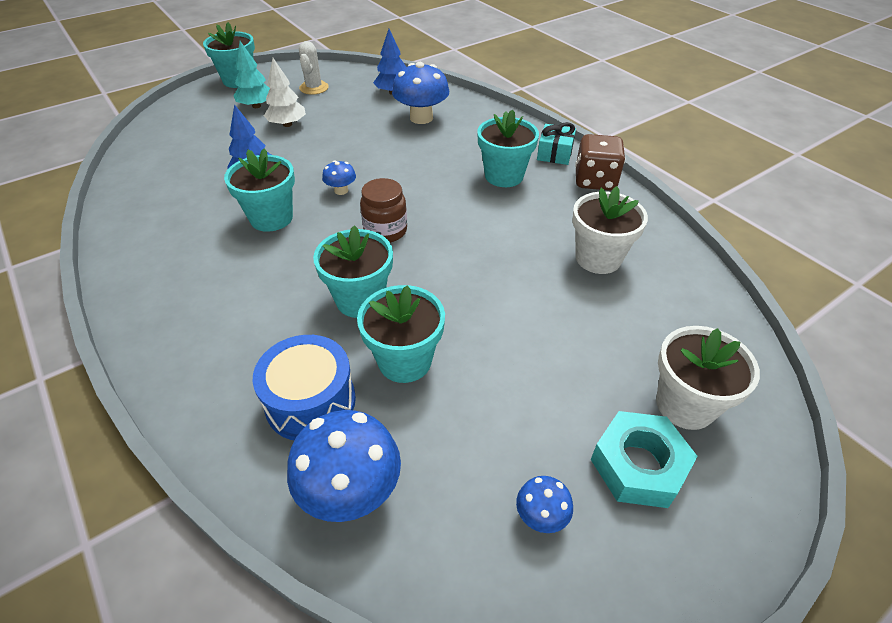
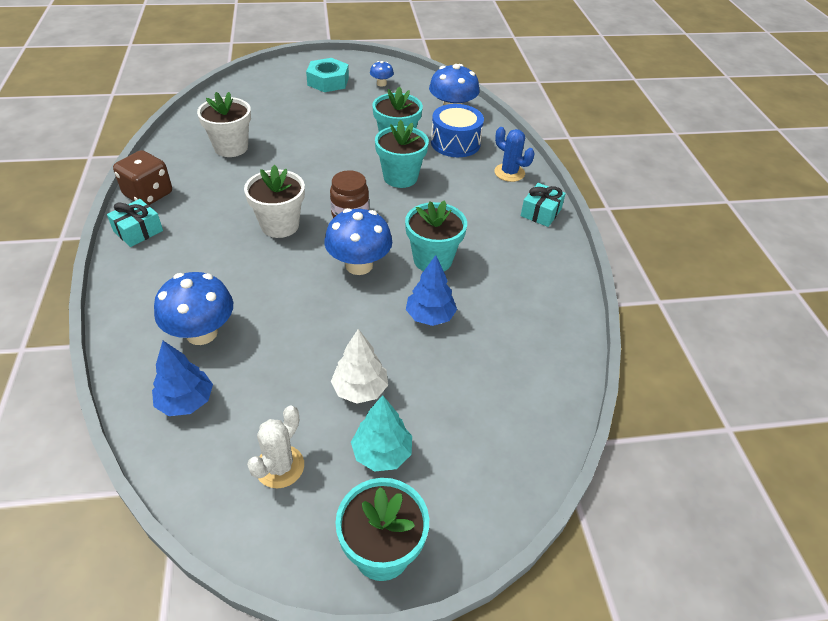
camera: 155 degrees left, 0 degrees up
(149, 319) = (541, 213): none -> turquoise gift
(203, 373) = (509, 173): none -> blue cactus
(341, 190) = (359, 265): blue mushroom -> blue mushroom, size x1.98
(504, 176) = (210, 226): turquoise flower pot -> none
(685, 405) = (283, 87): white flower pot -> white flower pot (280, 225)

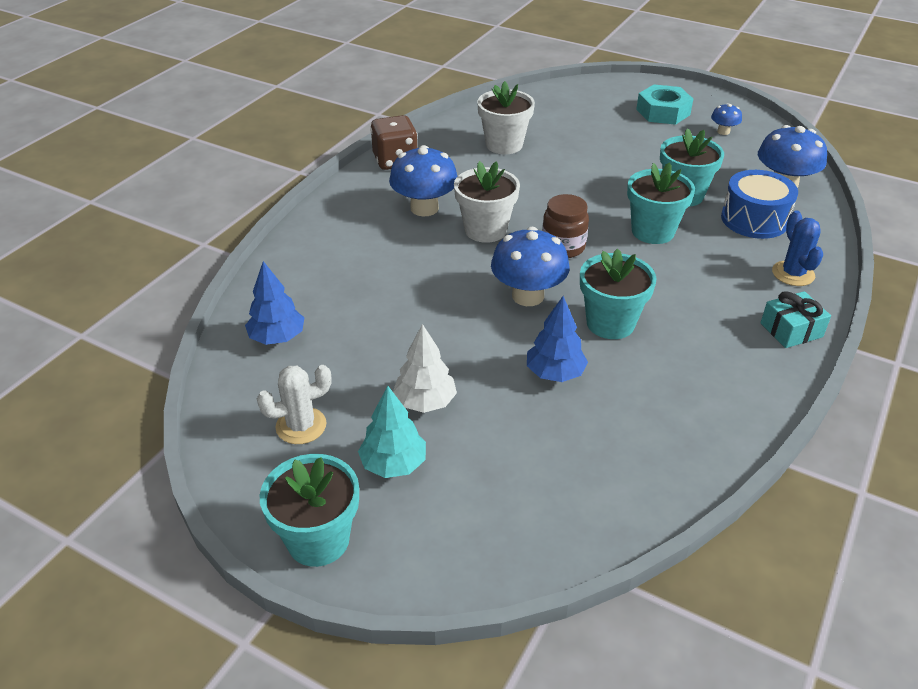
camera: 40 degrees right, 5 degrees down
(138, 231) = (360, 188): turquoise gift -> none
(201, 333) = (336, 291): blue mushroom -> blue mushroom (424, 208)

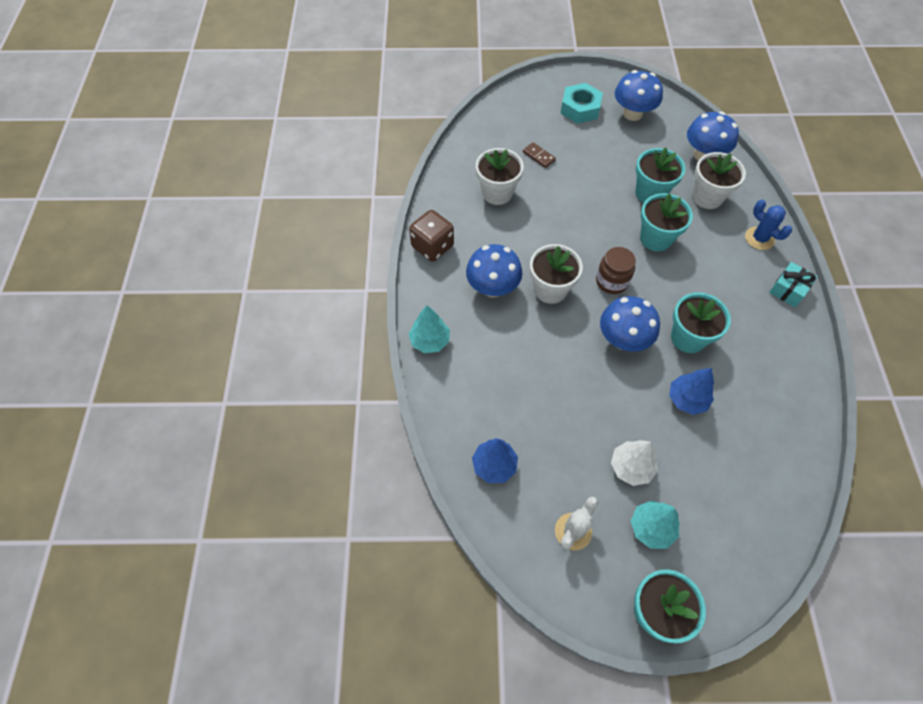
camera: 30 degrees left, 20 degrees up
(318, 223) = (430, 341): none -> turquoise tree
(578, 132) = (539, 156): none -> brown domino
(723, 131) = (632, 114): blue mushroom -> blue mushroom, size x1.98
(754, 219) = (707, 197): blue drum -> white flower pot

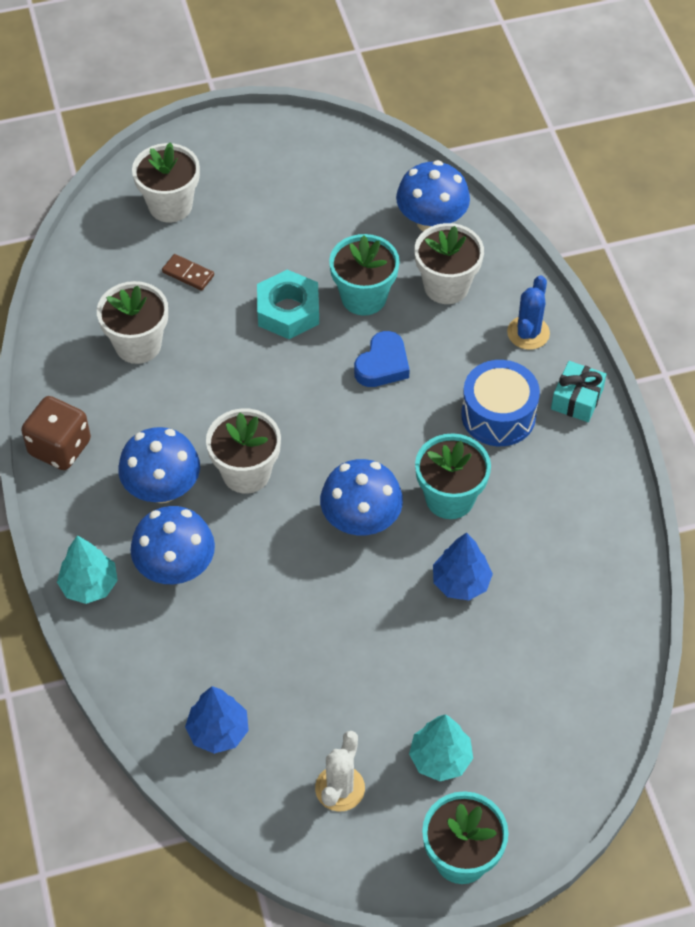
camera: 15 degrees left, 5 degrees down
(536, 114) = (170, 205): none -> white flower pot
(580, 108) = (235, 183): turquoise nut -> turquoise nut (288, 311)
(611, 281) = (331, 442): brown jar -> none
(631, 467) = (401, 689): white tree -> none
(632, 114) = (316, 176): blue mushroom -> blue mushroom (176, 568)
(655, 238) = (382, 365): turquoise flower pot -> blue heart
(731, 288) = (498, 415): none -> blue drum
(759, 238) = (528, 333): blue cactus -> blue cactus turned 75 degrees clockwise

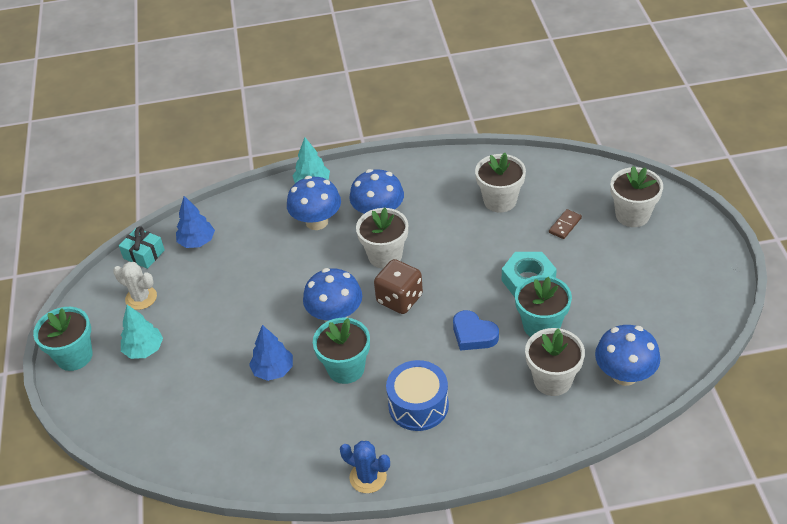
camera: 100 degrees right, 10 degrees down
(60, 447) = (417, 167): brown dice -> brown dice (399, 299)
(528, 333) = (501, 433): blue cactus -> blue cactus (368, 477)
(577, 399) = (429, 462): turquoise gift -> turquoise gift (144, 254)

